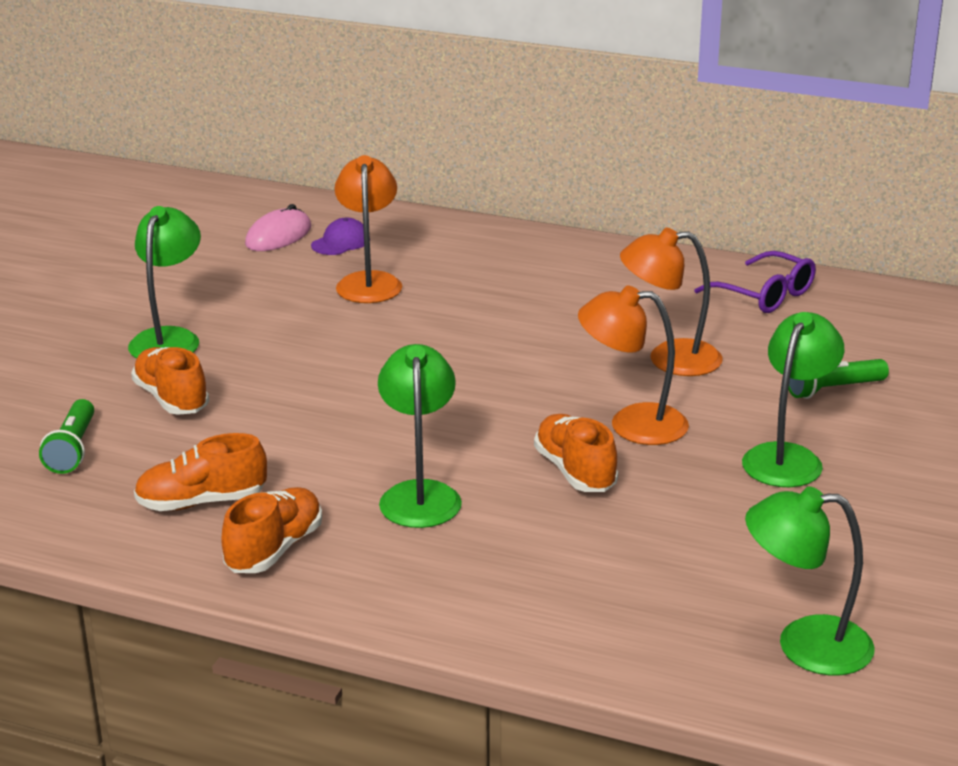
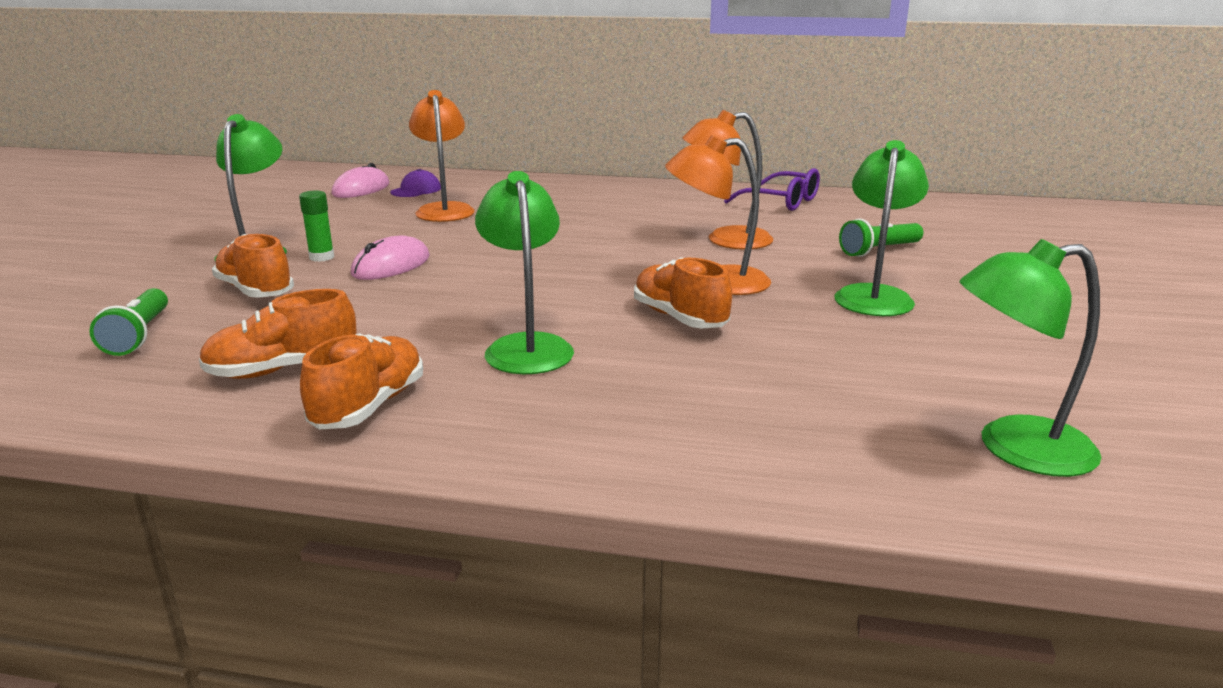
camera: 10 degrees left, 5 degrees down
(234, 353) = (321, 257): none -> green glue stick
(304, 372) = (391, 265): none -> pink mouse

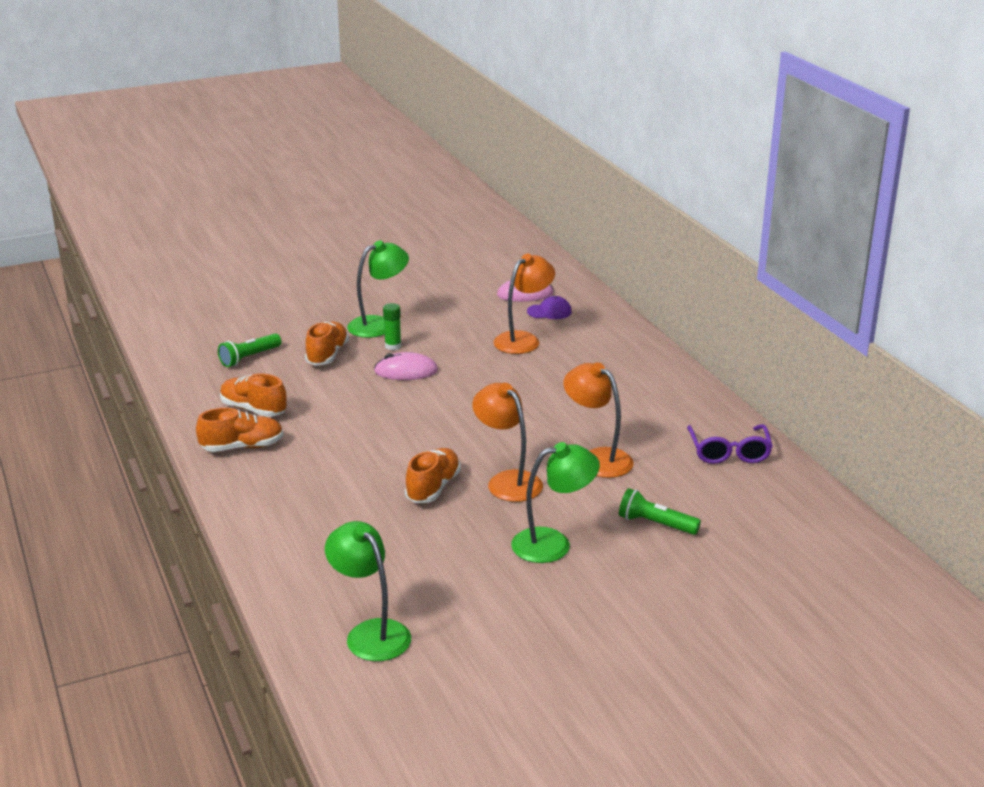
camera: 55 degrees right, 5 degrees up
(526, 346) = (344, 458): green lamp -> none

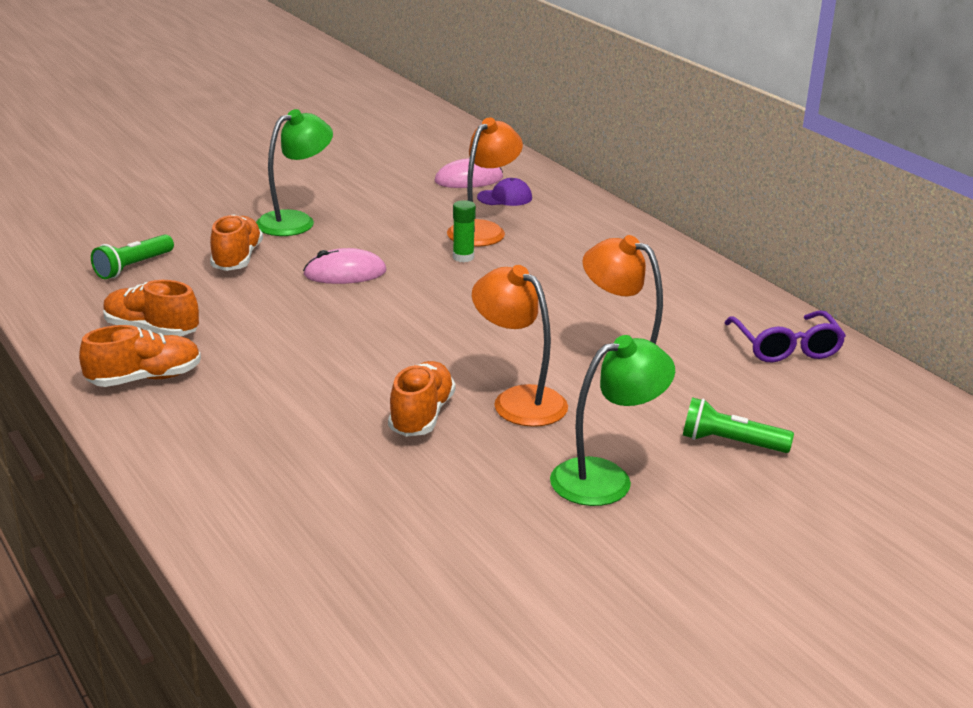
camera: 10 degrees left, 0 degrees up
(370, 633) = (388, 626): green lamp -> none
(393, 346) = (320, 245): green glue stick -> green glue stick (463, 257)

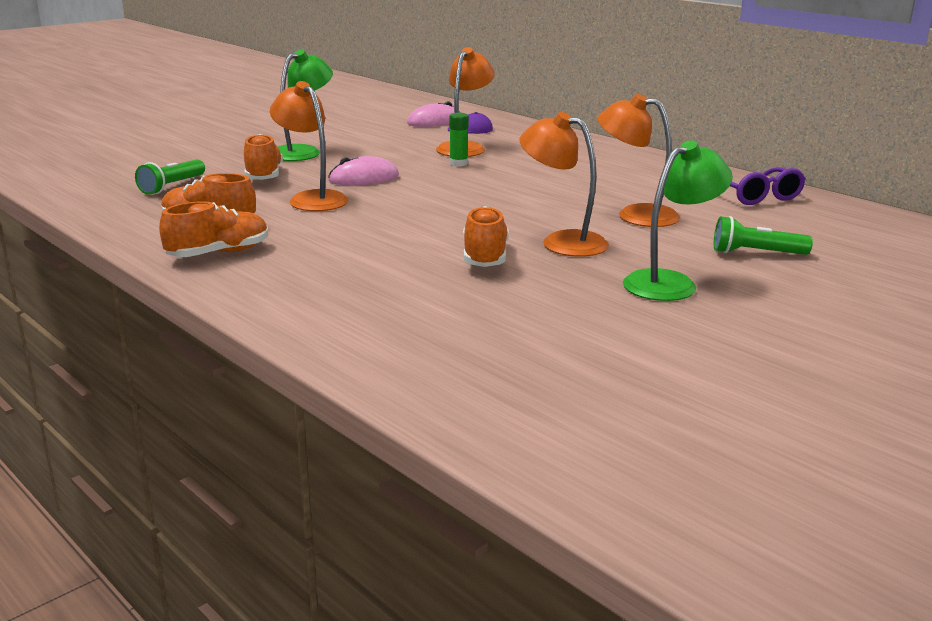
camera: 10 degrees left, 5 degrees down
(274, 301) = (312, 198): none -> orange lamp

